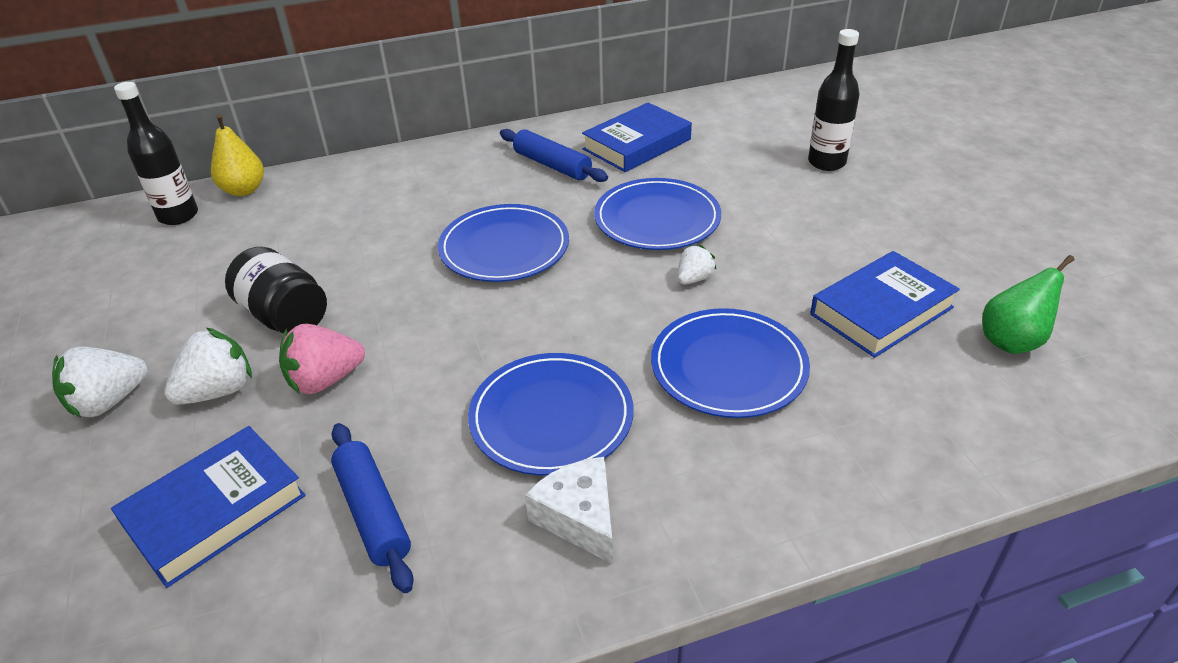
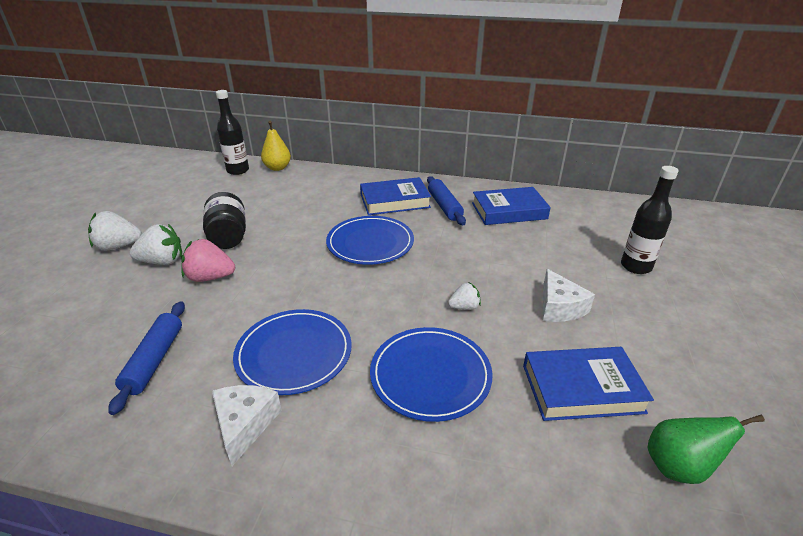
camera: 30 degrees right, 5 degrees down
(215, 510) = (96, 321): blue book -> blue book (394, 201)
(657, 219) = (477, 260): blue plate -> none
(791, 237) = (559, 307): none -> white cheese

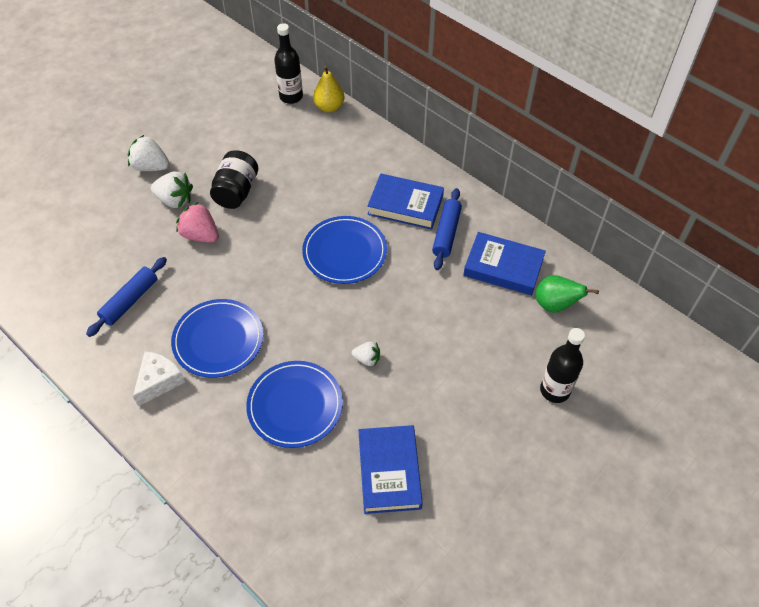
camera: 30 degrees right, 20 degrees up
(559, 307) = (442, 397): white cheese -> none
(582, 388) = (389, 471): blue book -> blue book turned 60 degrees clockwise
(679, 466) = (397, 556): green pear -> green pear (555, 305)

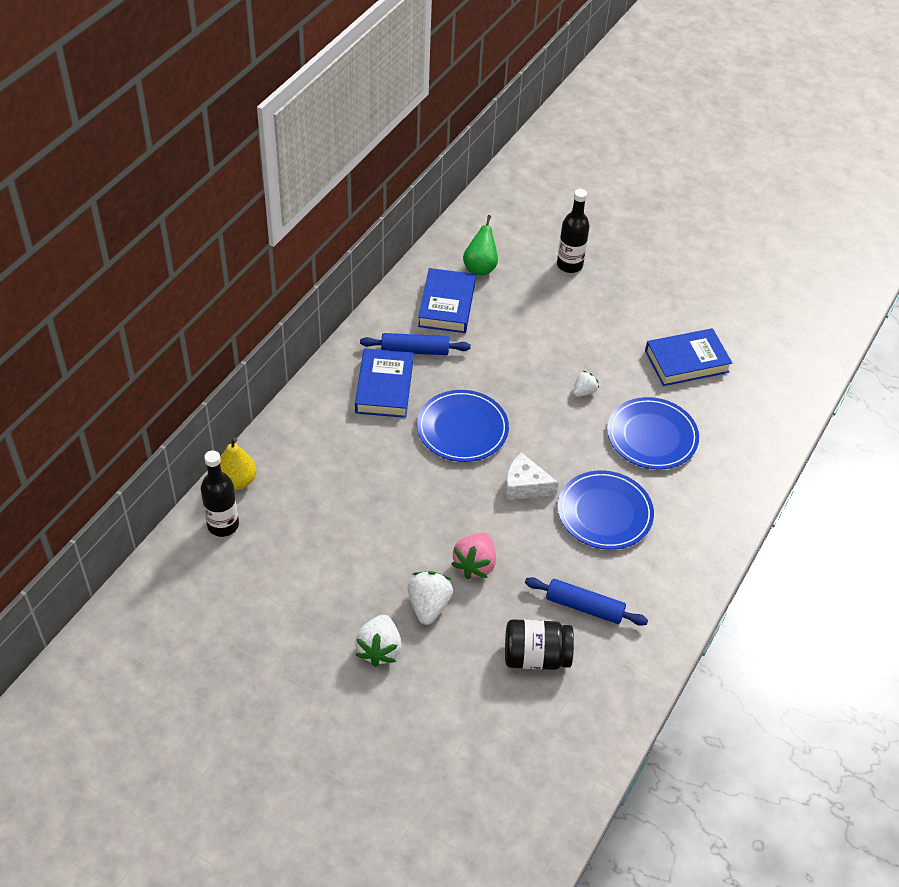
camera: 105 degrees left, 5 degrees down
(159, 381) = (668, 550): white cheese -> white cheese (525, 486)
(236, 191) = (400, 545): black jar -> black jar (536, 656)
(367, 359) = (584, 392): white strawberry -> white strawberry turned 45 degrees clockwise

